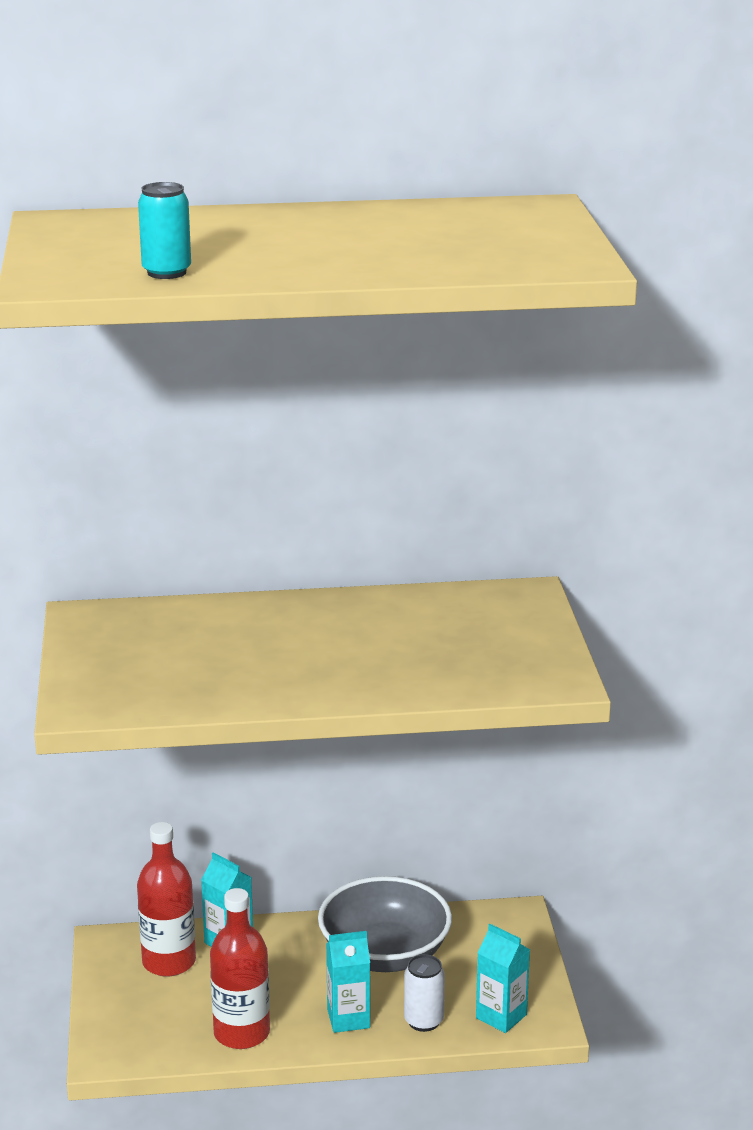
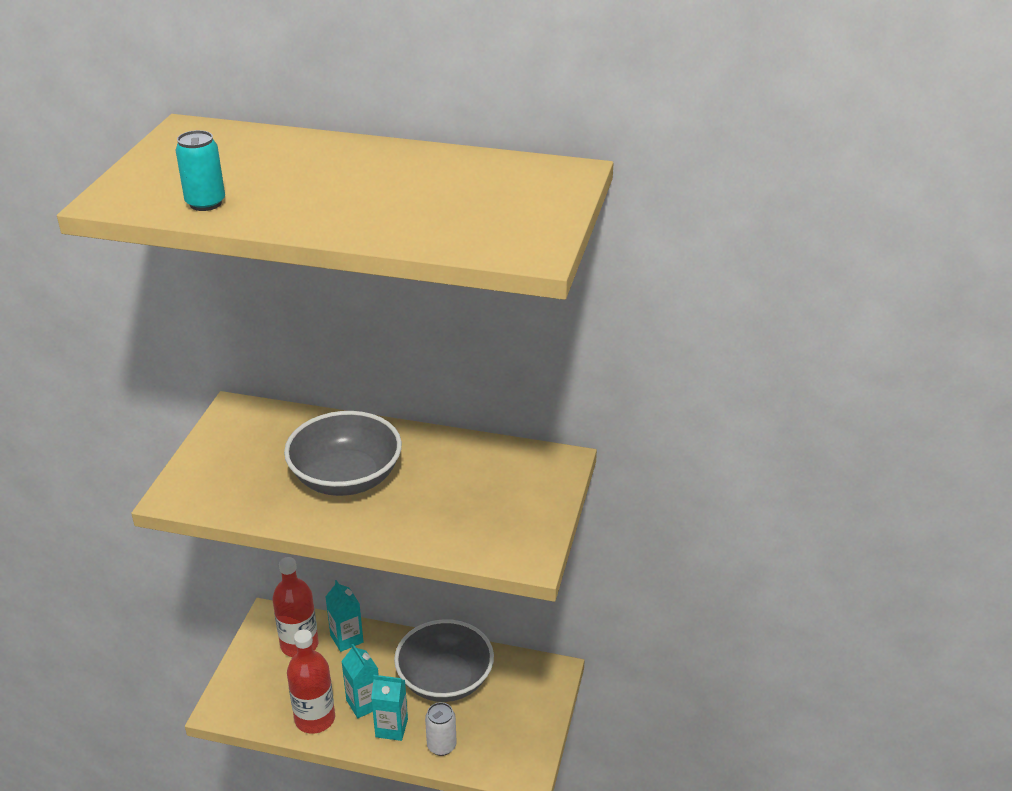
camera: 20 degrees right, 10 degrees up
(284, 652) = (346, 478): none -> grey bowl
(501, 1016) = (497, 758): turquoise carton -> turquoise carton (363, 704)

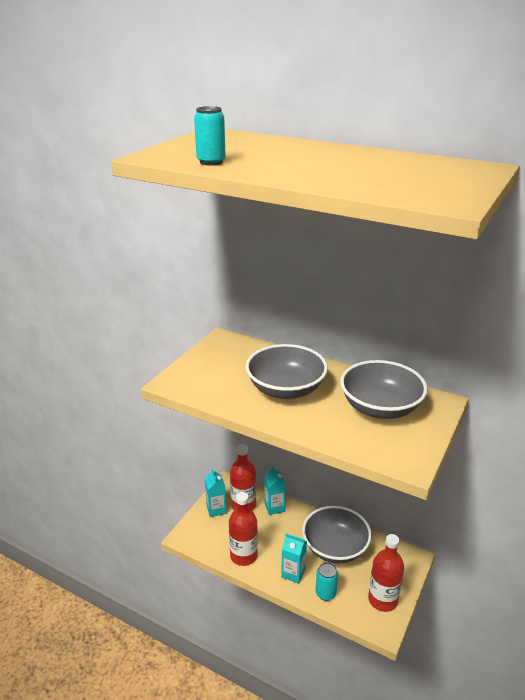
camera: 15 degrees right, 5 degrees down
(363, 704) = (277, 552): turquoise carton -> turquoise carton (216, 509)
(441, 746) = (325, 593): white can -> turquoise can
(481, 484) = (380, 408): none -> grey bowl
(521, 737) = (382, 600): none -> red bottle

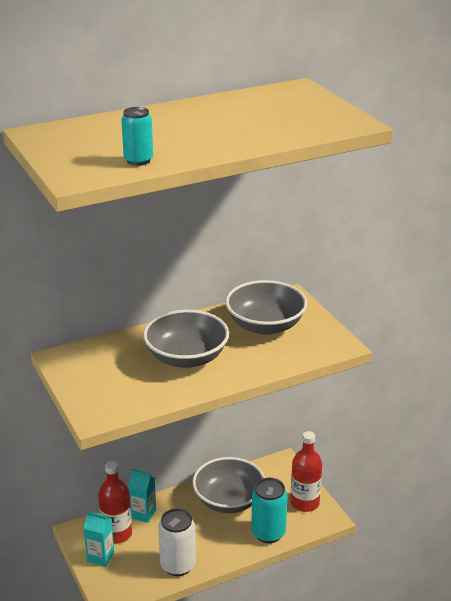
camera: 55 degrees left, 0 degrees up
(243, 556) = (178, 565): red bottle -> white can
(293, 573) = (229, 542): turquoise carton -> none
(325, 593) = (268, 533): turquoise can -> turquoise can, size x1.60

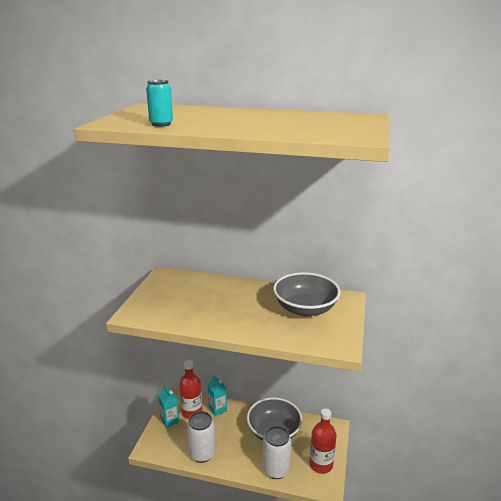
camera: 40 degrees right, 5 degrees down
(186, 358) = (228, 306): grey bowl -> none
(268, 533) = (276, 469): turquoise can -> white can

